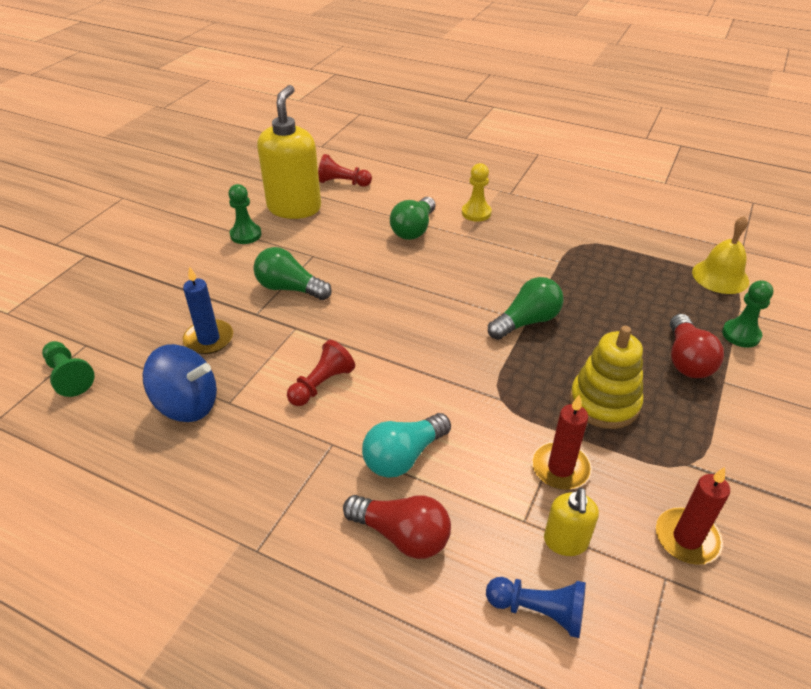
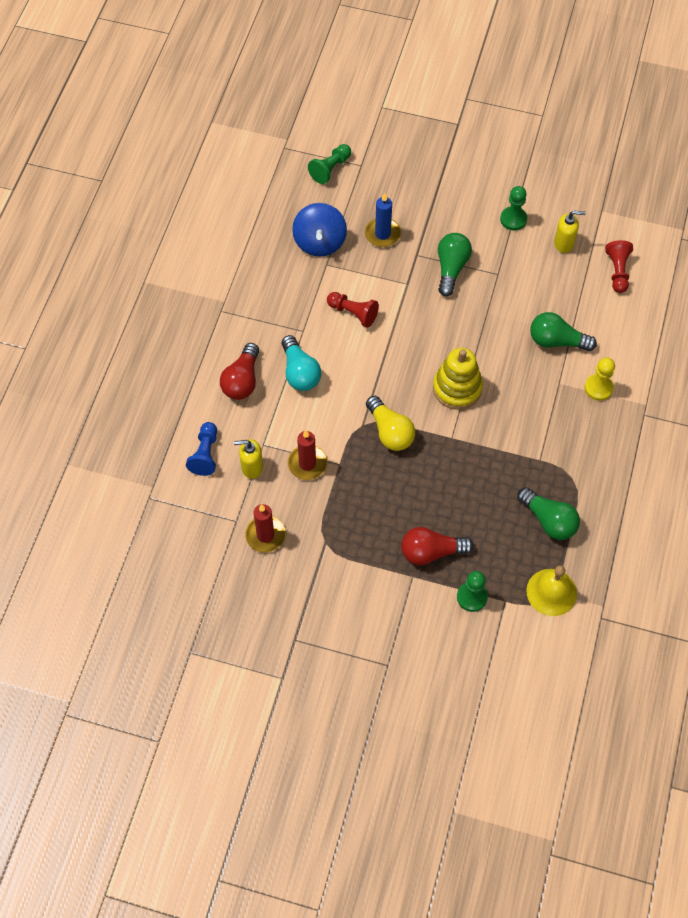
camera: 80 degrees right, 20 degrees up
(294, 208) = (564, 243): yellow soap dispenser -> yellow soap dispenser, size x0.50
(403, 457) = (300, 372): turquoise light bulb -> turquoise light bulb turned 150 degrees counterclockwise
(514, 373) = (390, 432): none -> yellow light bulb
(526, 321) = (451, 437): green light bulb -> green light bulb (549, 520)
(604, 402) = (372, 491): yellow stacking toy -> yellow stacking toy (457, 388)

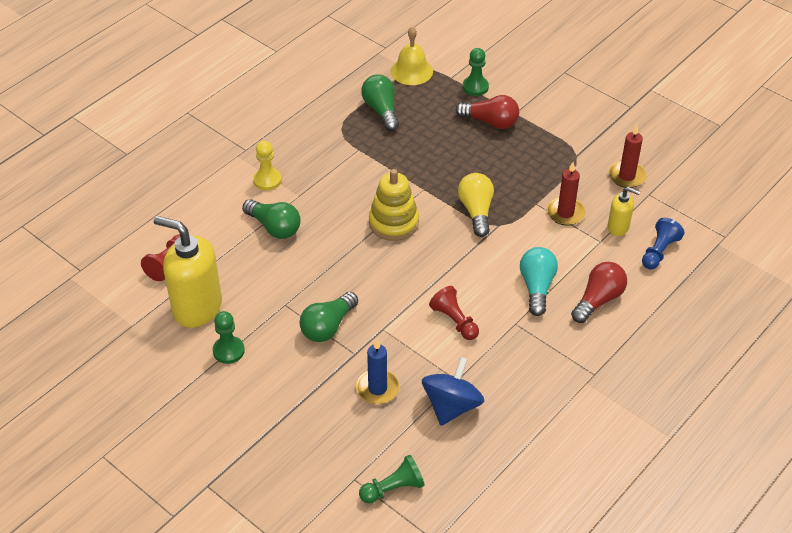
camera: 155 degrees left, 15 degrees down
(564, 243) = (197, 308): yellow soap dispenser -> yellow soap dispenser, size x2.02

